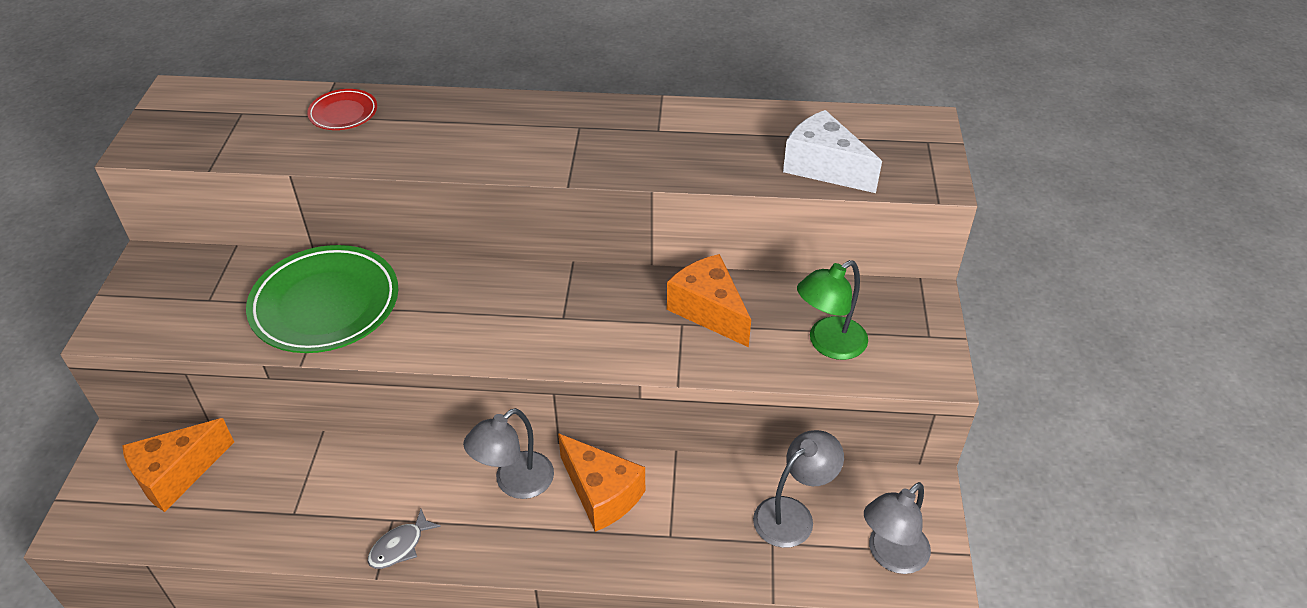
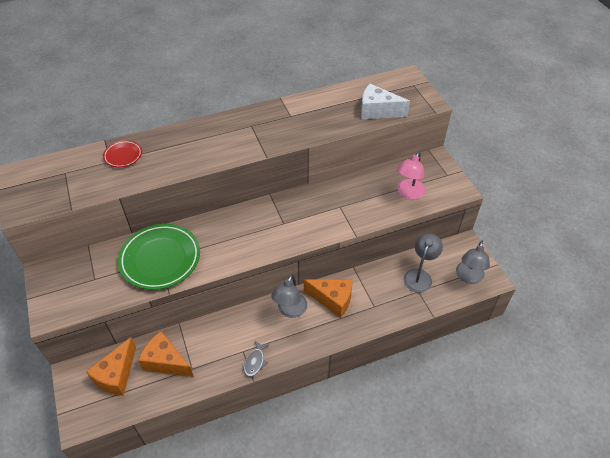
camera: 25 degrees left, 5 degrees up
(709, 311) = (348, 196): orange cheese -> orange cheese (166, 362)
(828, 344) = (408, 193): green lamp -> pink lamp

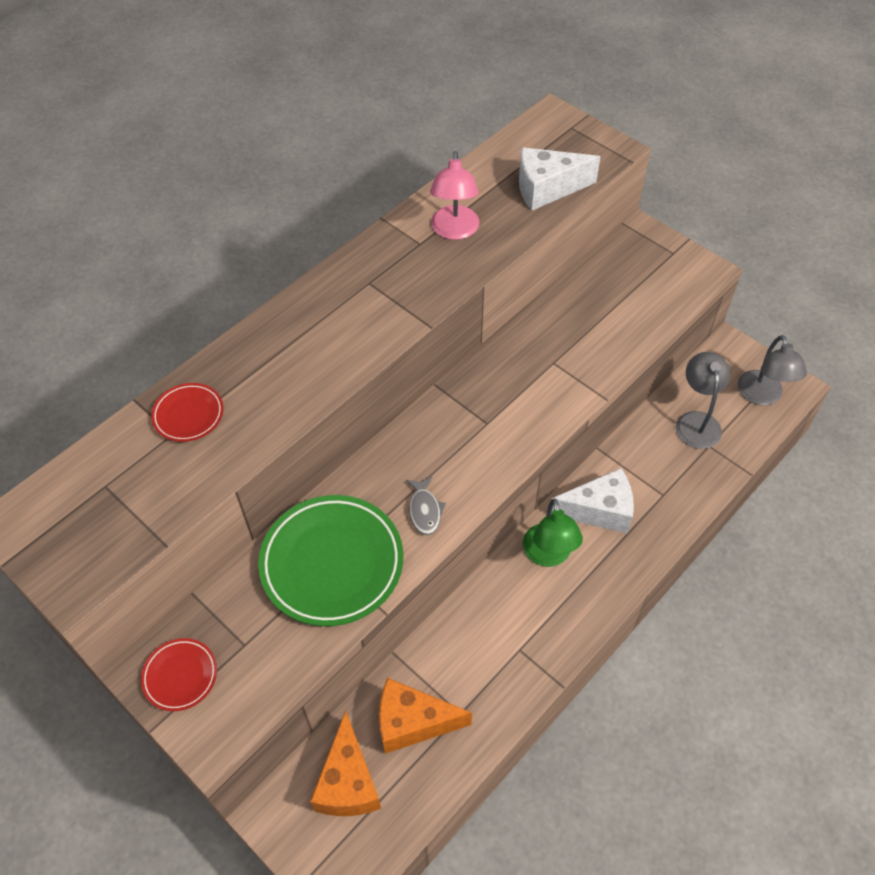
camera: 25 degrees left, 5 degrees up
(57, 280) = (180, 676): none -> red plate
(255, 362) = (548, 657): grey fish -> grey fish (425, 510)
(290, 311) = (548, 555): grey lamp -> green lamp
(332, 300) = (599, 510): orange cheese -> white cheese
(408, 193) = (638, 302): pink lamp -> pink lamp (454, 231)

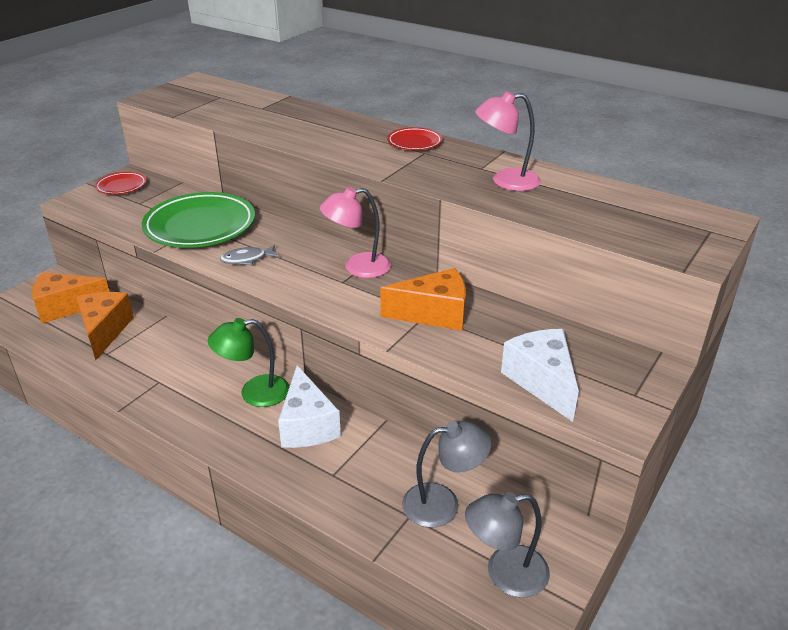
camera: 80 degrees right, 20 degrees down
(188, 415) = (278, 110): red plate -> red plate (414, 142)
(461, 408) = (357, 267): none -> pink lamp
(547, 189) = (596, 222): white cheese -> white cheese (542, 381)
(554, 356) = (434, 314): none -> orange cheese

